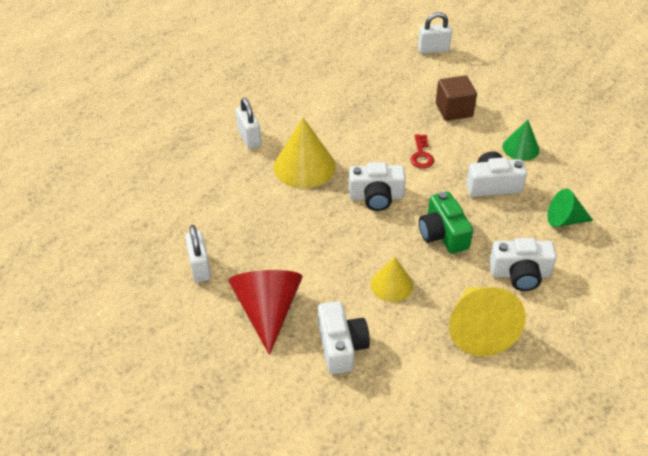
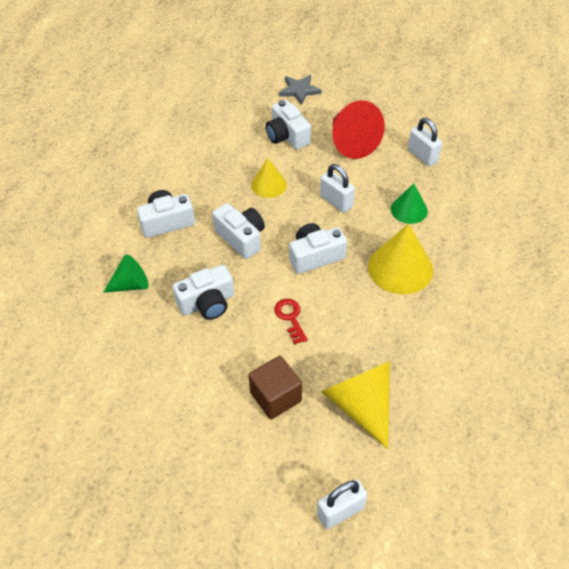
camera: 160 degrees right, 5 degrees up
(249, 138) = (476, 284): white padlock -> white padlock (336, 201)
(288, 422) = (299, 90): none -> grey star
(443, 234) = (241, 238): green camera -> white camera
(479, 329) = (192, 172): yellow cone -> yellow cone (360, 404)
(521, 148) = (185, 362): green cone -> green cone (409, 210)

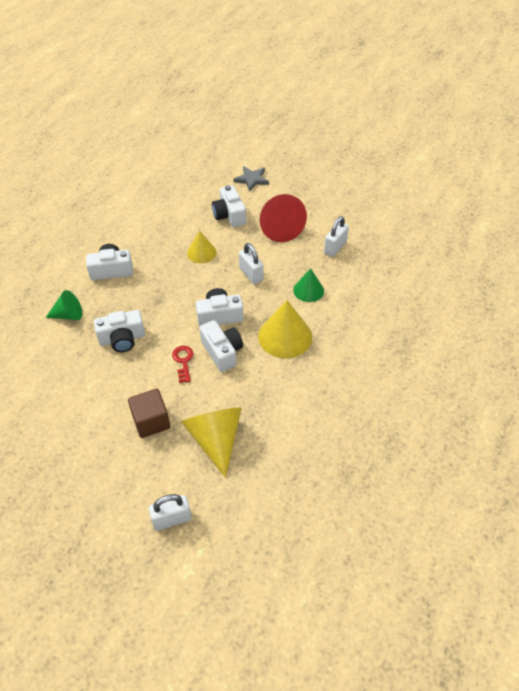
camera: 10 degrees right, 0 degrees up
(241, 238) = (165, 292): white camera -> white camera (222, 352)
(422, 156) = (335, 248): white padlock -> white padlock turned 60 degrees clockwise

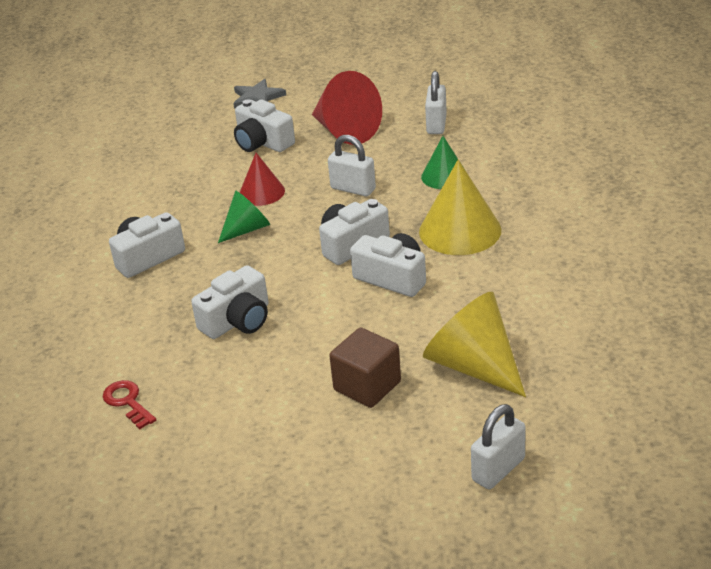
camera: 25 degrees left, 15 degrees down
(68, 315) = (129, 327): green cone -> green cone (247, 229)
(183, 361) = (349, 308): red key -> red key (127, 402)
(201, 252) = (261, 192): yellow cone -> red cone

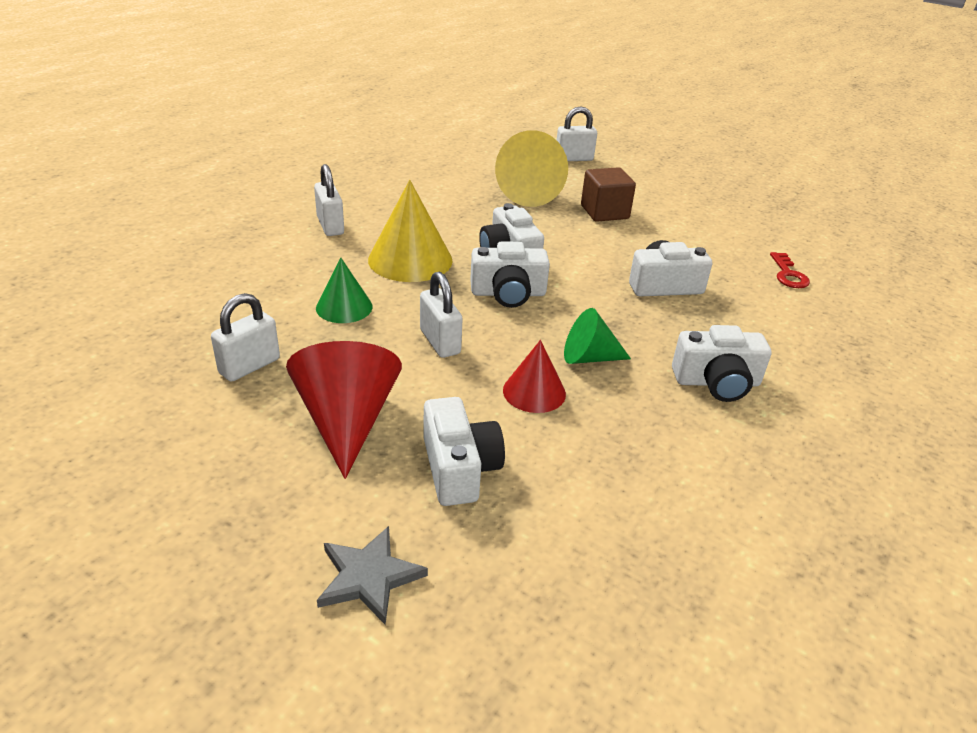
camera: 150 degrees left, 0 degrees up
(567, 223) = (330, 226): none -> white padlock

